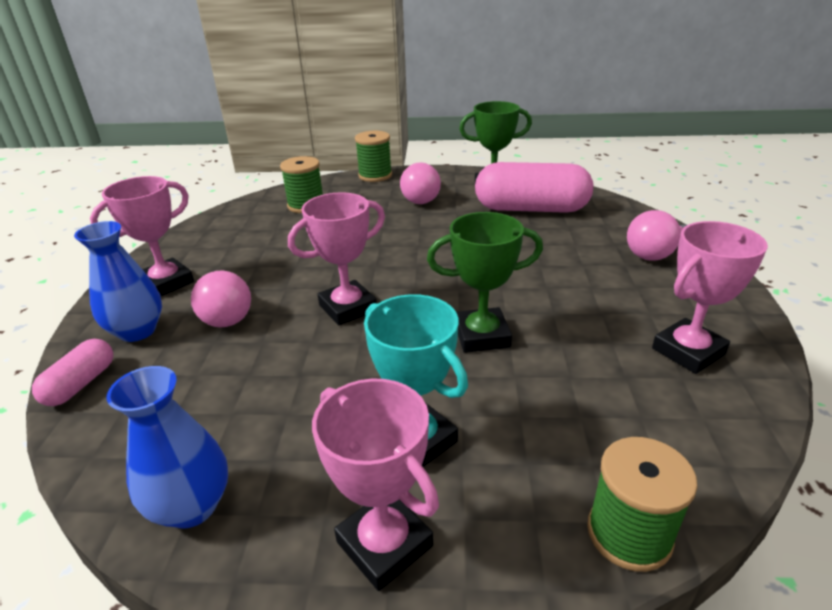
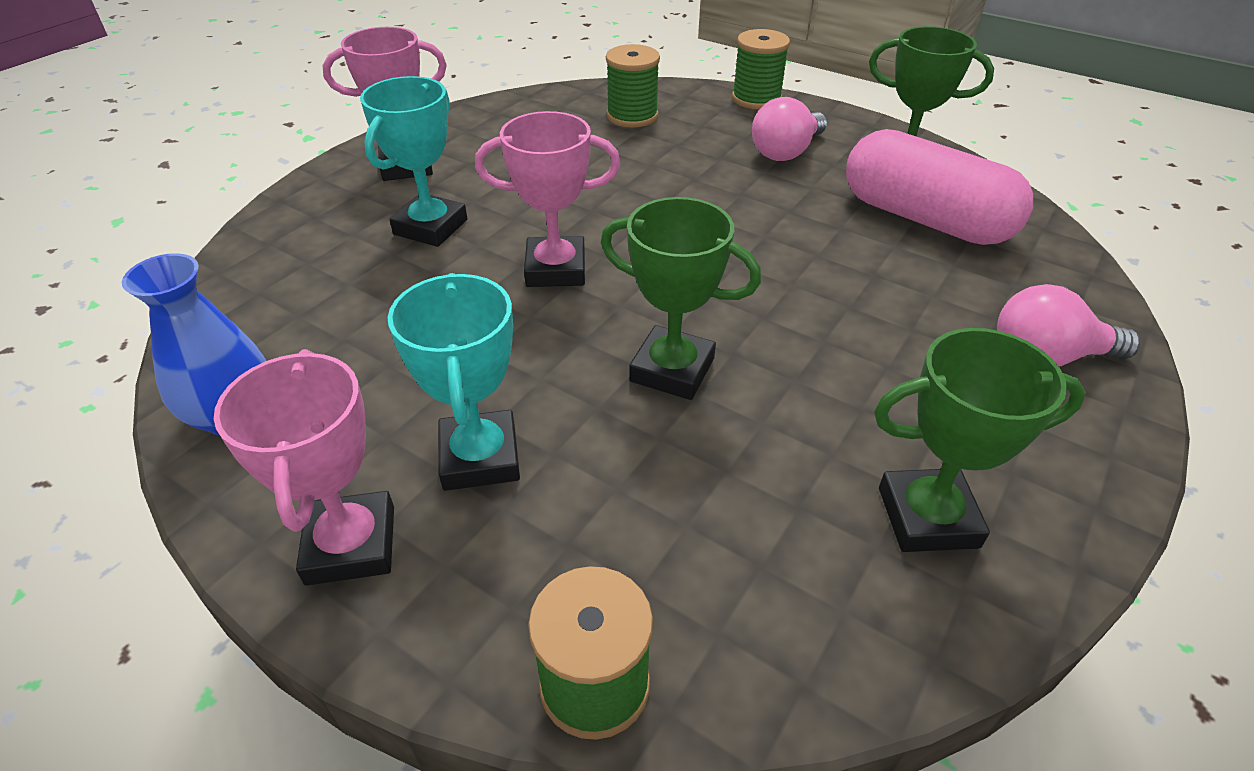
camera: 30 degrees right, 10 degrees up
(81, 384) = (249, 249): pink capsule -> none
(137, 331) = (337, 212): blue vase -> none
(227, 314) = (430, 227): pink light bulb -> turquoise trophy
(688, 351) = (927, 517): pink trophy -> green trophy

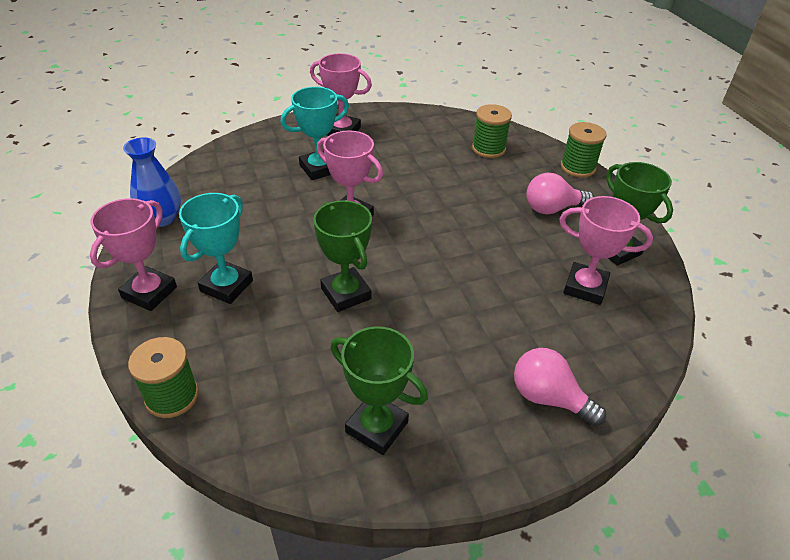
camera: 35 degrees right, 0 degrees up
(924, 219) = (585, 287): pink capsule -> pink trophy

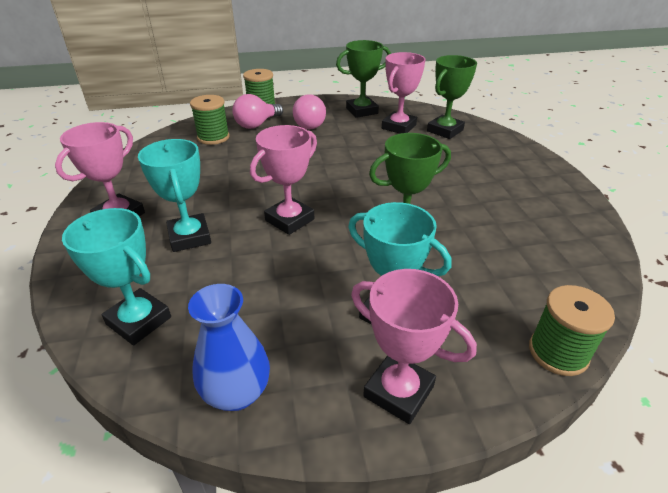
camera: 80 degrees left, 5 degrees down
(227, 167) = (139, 321): none -> turquoise trophy
(377, 427) = (548, 223): green trophy -> green trophy (445, 130)
(548, 398) = (501, 154): pink light bulb -> pink light bulb (257, 124)

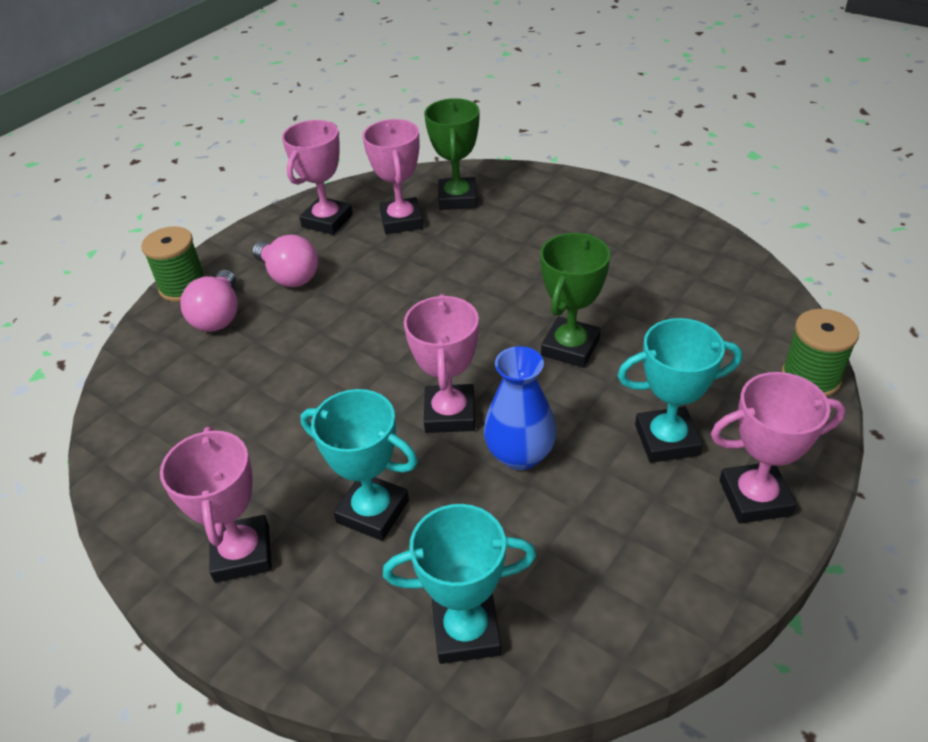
camera: 40 degrees left, 5 degrees up
(213, 137) = (187, 370): green spool -> none
(237, 393) = (649, 607): blue vase -> blue vase (520, 455)
(362, 111) = (327, 221): green trophy -> pink trophy

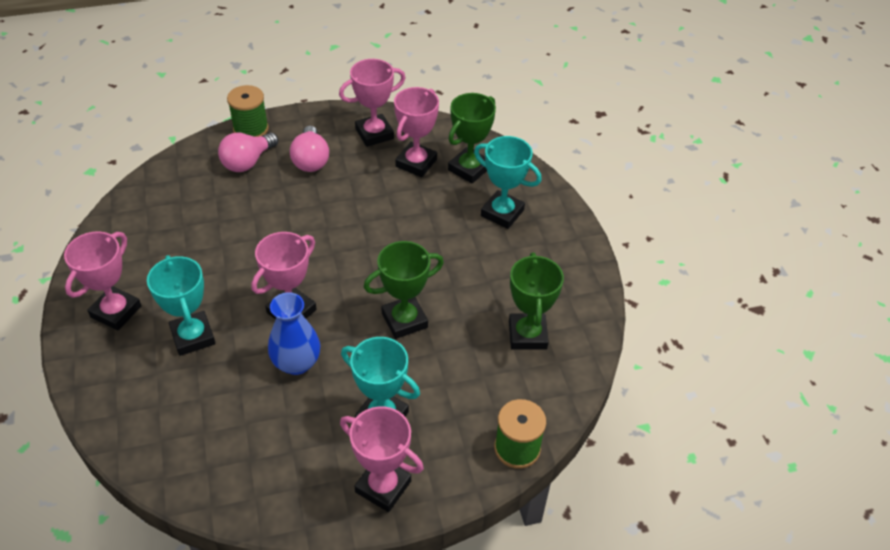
camera: 35 degrees right, 5 degrees up
(466, 631) = (162, 432): turquoise trophy -> turquoise trophy (502, 213)
(689, 288) = (527, 335): none -> green trophy

